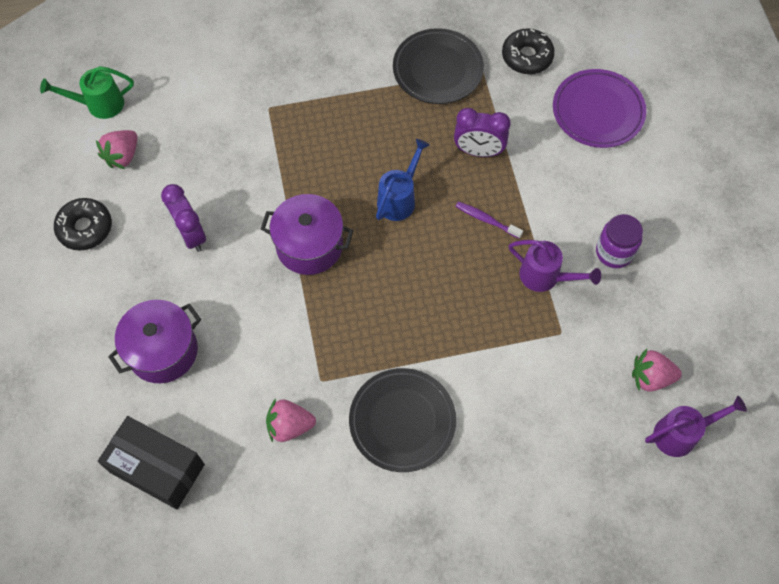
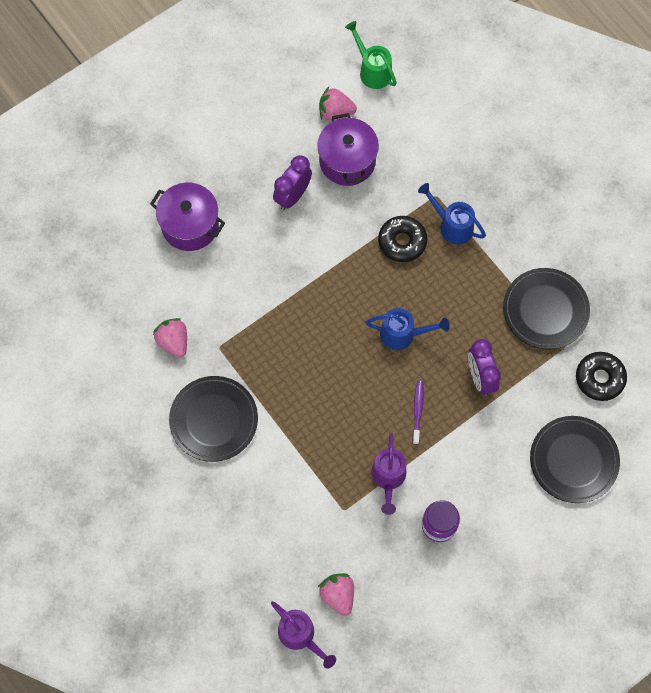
camera: 65 degrees right, 5 degrees up
(85, 228) = (261, 119): black donut -> black donut (402, 242)
(157, 468) = (102, 267): black box -> none
(308, 108) = (452, 225): none -> blue watering can
(309, 246) = (326, 286): purple pot -> purple pot (347, 161)
(598, 111) = (573, 460): purple plate -> black plate

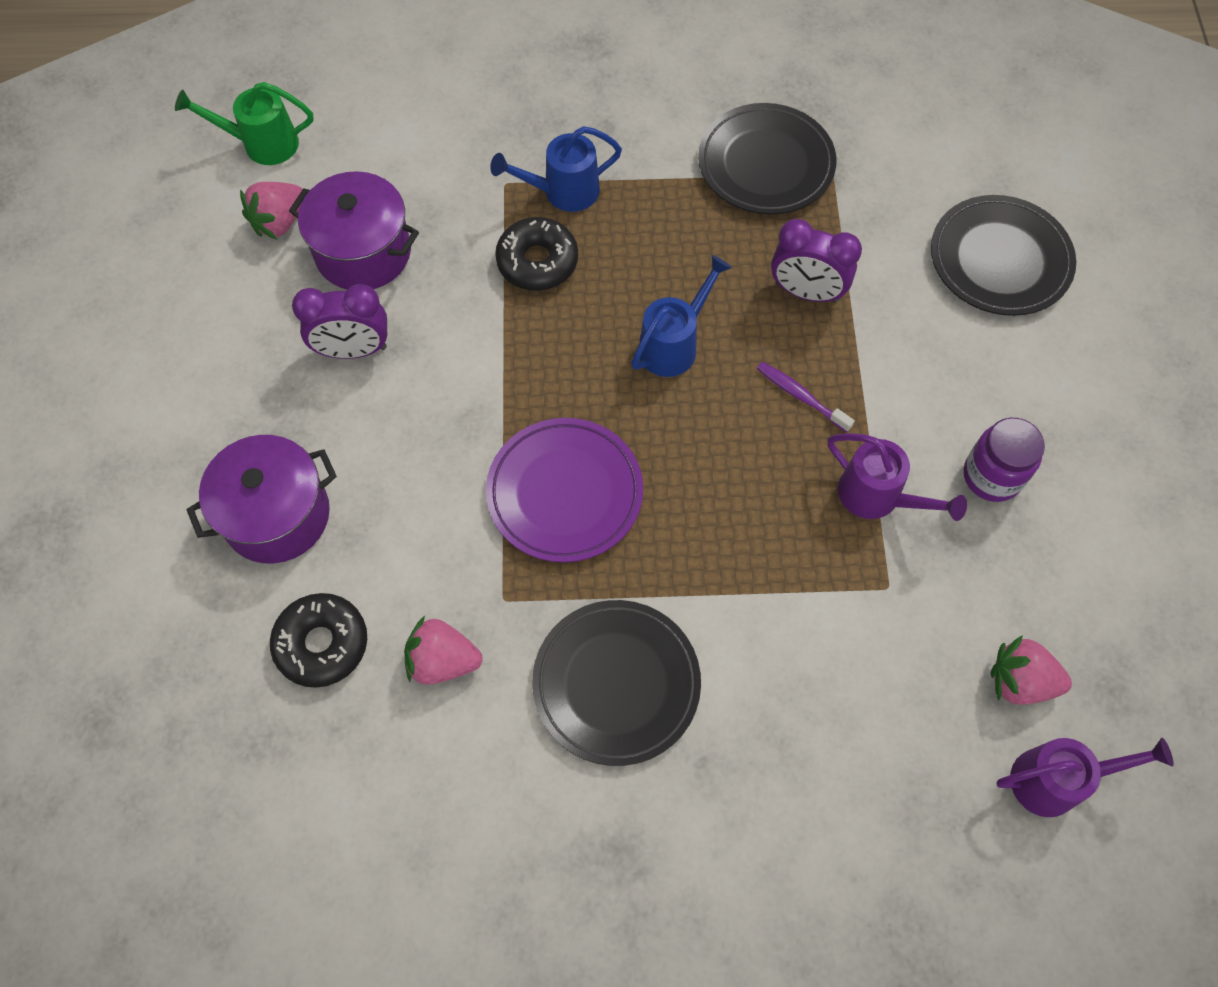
camera: 55 degrees left, 5 degrees down
(288, 338) = (565, 493): none -> purple plate
(292, 196) = (353, 350): purple clock -> purple clock turned 75 degrees counterclockwise
(599, 378) = (904, 164): black donut -> black donut (322, 644)

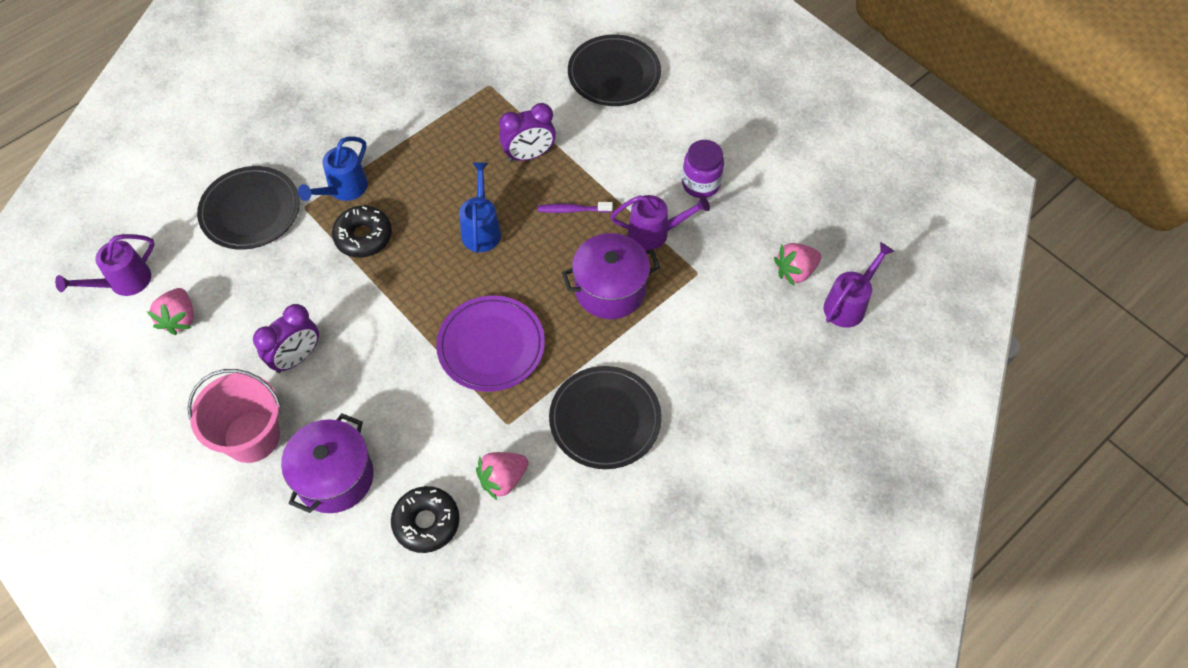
camera: 40 degrees left, 5 degrees down
(237, 405) = (252, 437): none -> pink bucket
(262, 144) = (123, 282): green watering can -> purple watering can
(363, 252) = (251, 301): purple pot -> purple pot (610, 289)
(765, 164) = (447, 102): black plate -> black plate (250, 211)

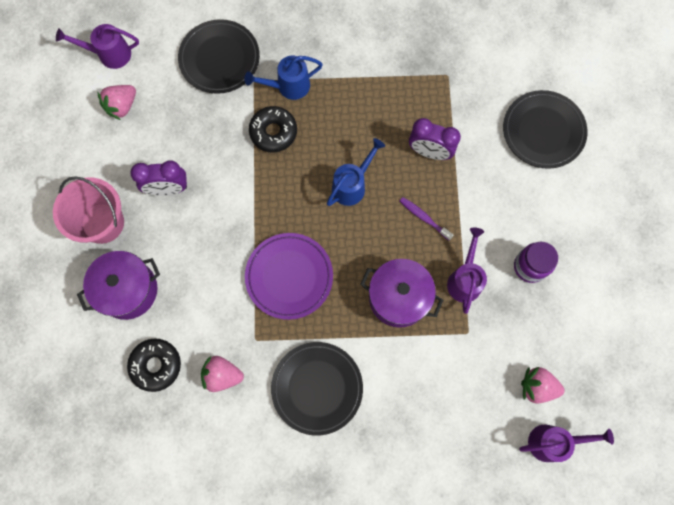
camera: 40 degrees right, 15 degrees up
(655, 233) = (465, 279): purple watering can -> purple watering can turned 120 degrees counterclockwise

